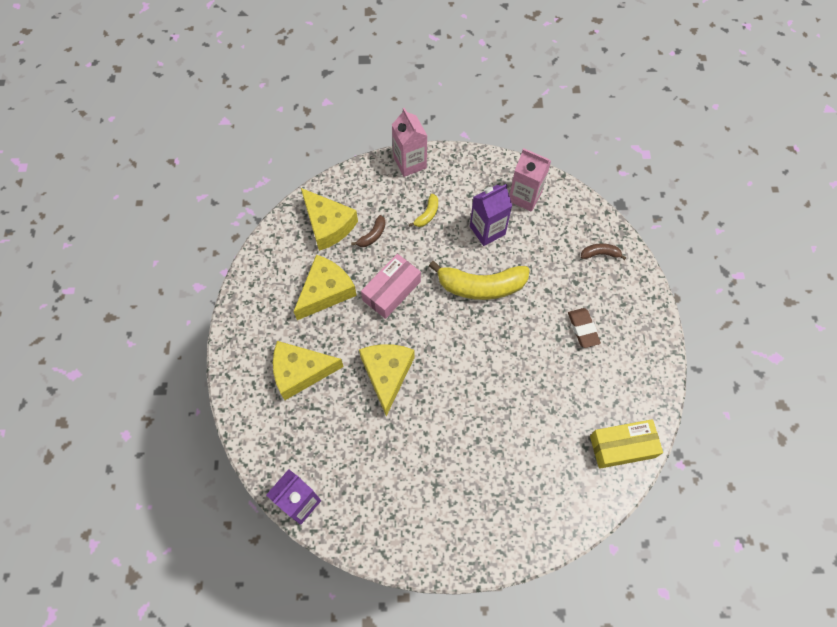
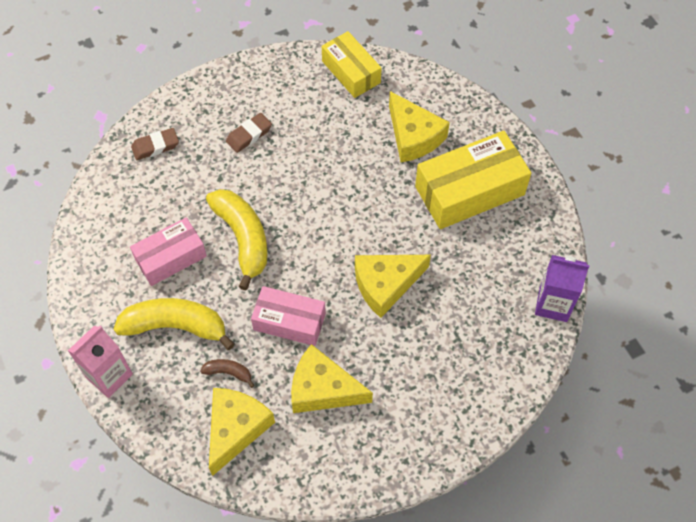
camera: 115 degrees left, 5 degrees down
(300, 372) = (427, 368): yellow cheese -> yellow cheese (413, 136)
(427, 214) = (175, 326): yellow banana -> yellow banana, size x2.18
(443, 490) = (469, 191): none -> yellow box
(487, 230) = (171, 258): purple carton -> pink box
(525, 196) = (110, 237): pink carton -> none
(600, 254) = (155, 146): brown banana -> brown eraser

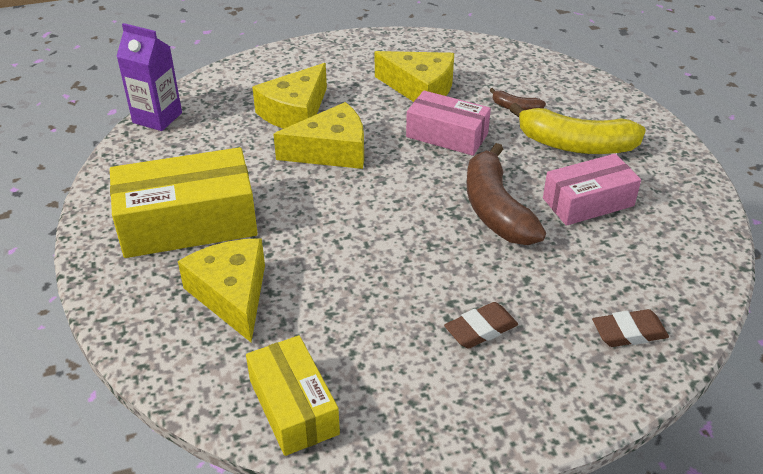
camera: 170 degrees left, 20 degrees down
(109, 376) = (642, 118): pink carton -> none
(236, 429) = (509, 74): yellow cheese -> yellow cheese (295, 112)
(243, 238) = (496, 210): yellow banana -> brown banana

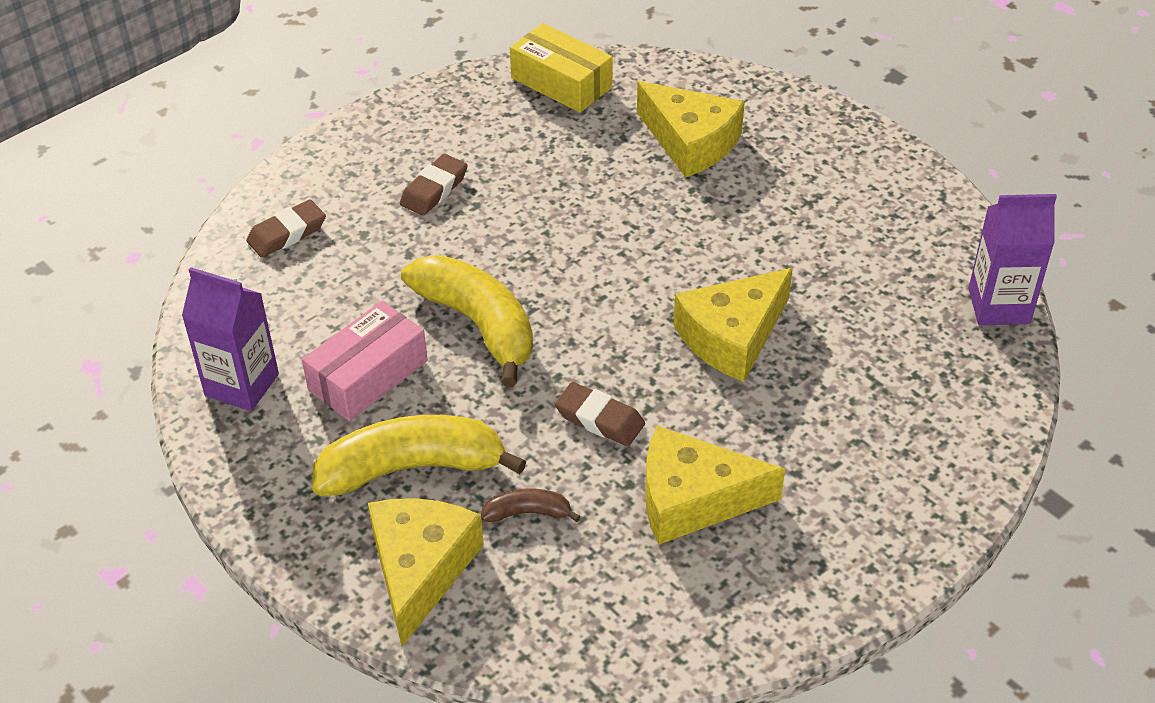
camera: 155 degrees right, 5 degrees up
(188, 222) = (806, 191): yellow box -> none
(295, 112) = (834, 383): yellow cheese -> yellow cheese (420, 569)
(447, 135) = (599, 419): pink box -> brown eraser
(496, 210) = (478, 324): brown banana -> yellow banana
(683, 223) = (242, 385): none -> purple carton

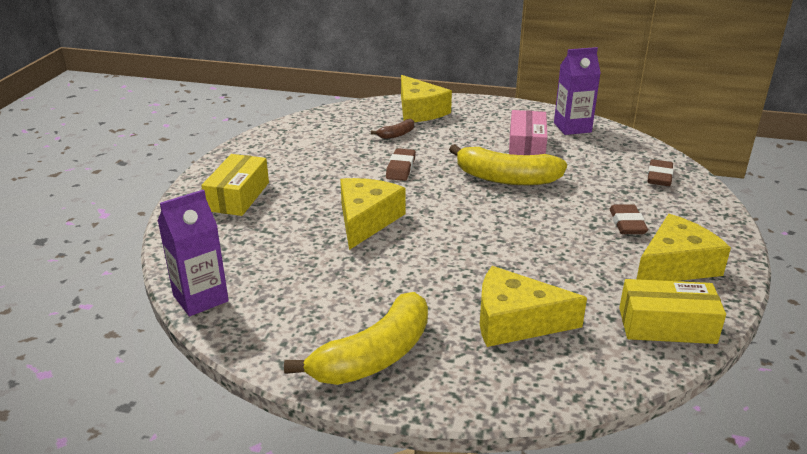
camera: 145 degrees right, 15 degrees down
(412, 468) = (462, 130): yellow banana -> yellow banana (374, 356)
(599, 419) = (400, 168): brown eraser -> brown eraser turned 75 degrees counterclockwise
(693, 499) = (327, 159): yellow cheese -> yellow cheese (675, 265)
(882, 472) = (238, 196): none -> yellow box

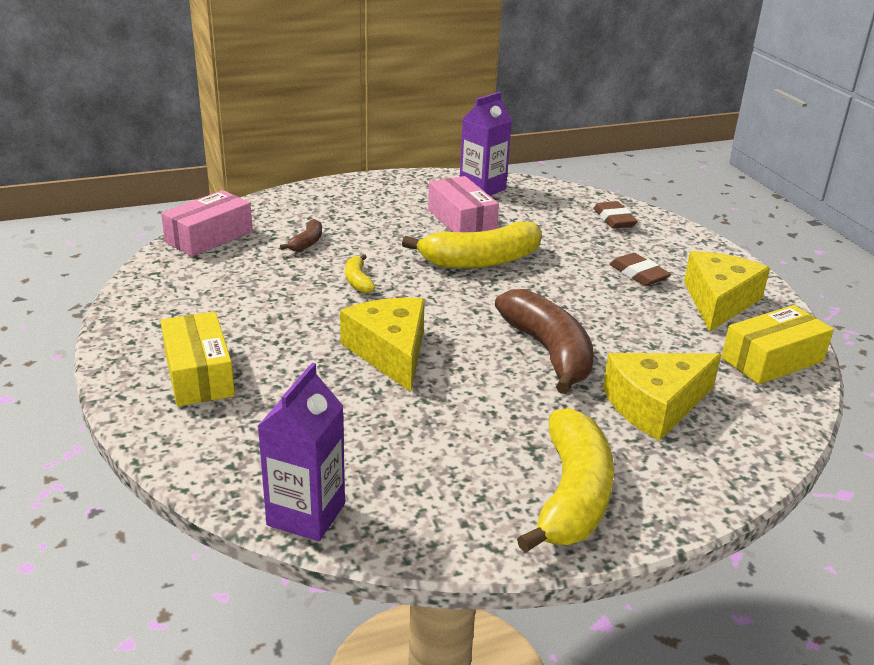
camera: 35 degrees left, 0 degrees up
(339, 116) = (209, 237): none -> pink box
(400, 168) = (358, 281): brown eraser -> yellow banana
(419, 111) = (301, 208): yellow cheese -> none
(479, 256) = (548, 351): none -> brown banana

